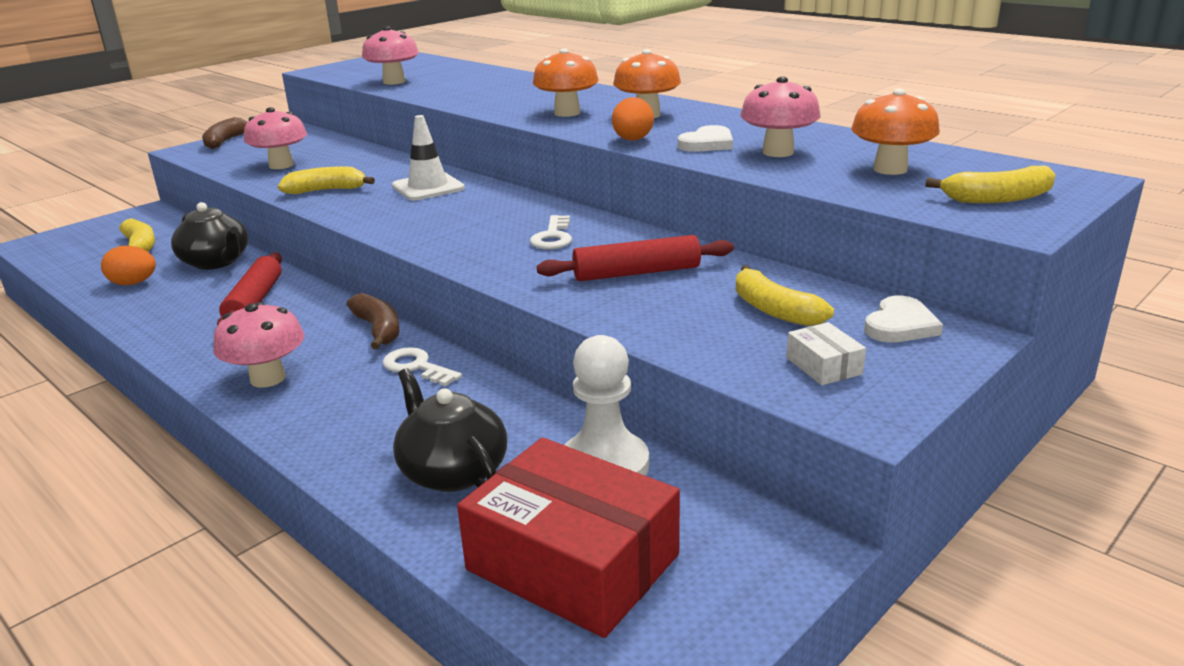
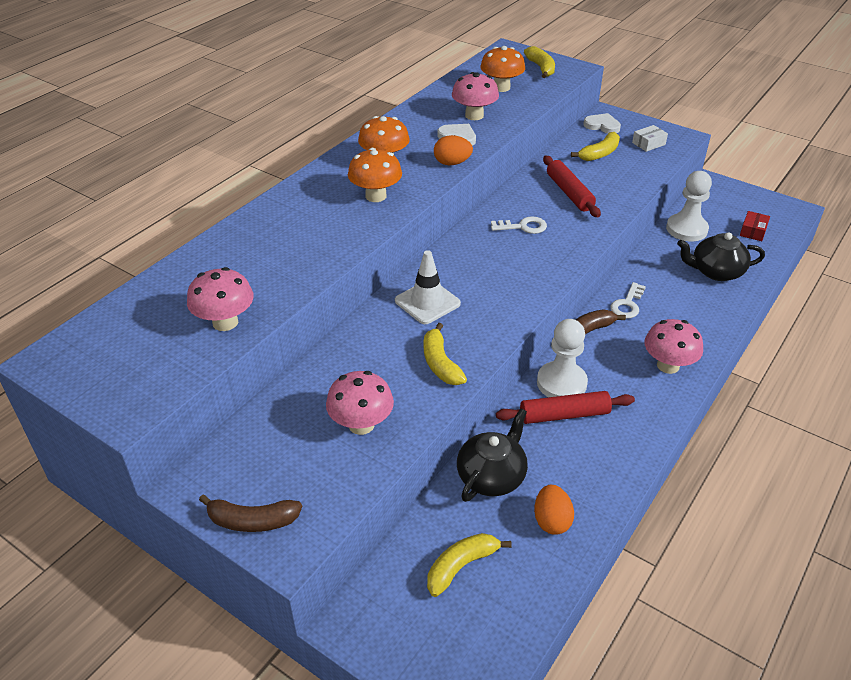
camera: 100 degrees left, 15 degrees up
(304, 304) = (561, 383): none -> white pawn
(453, 471) = (716, 271): black teapot -> black teapot turned 45 degrees clockwise
(572, 562) = (753, 231): red box -> red box, size x0.41

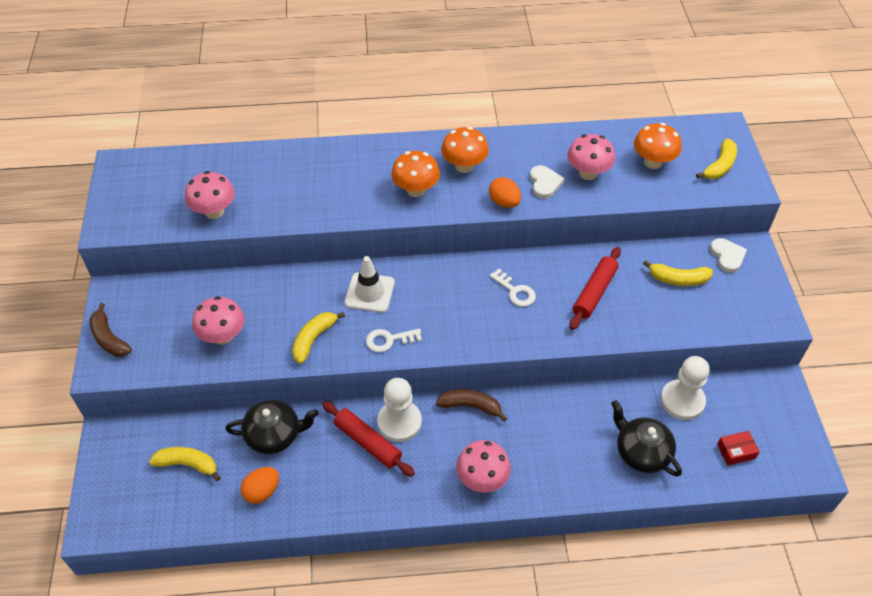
camera: 50 degrees right, 10 degrees up
(627, 304) = (532, 413): white key -> white key (389, 340)
(648, 143) = (737, 303): white box -> none

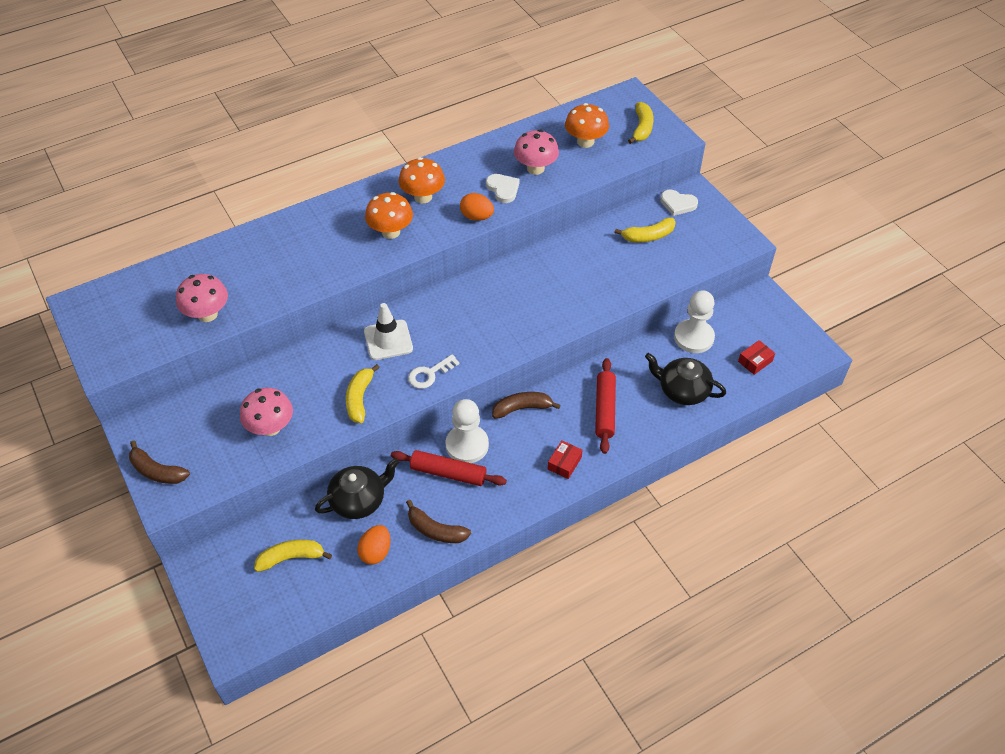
camera: 25 degrees left, 0 degrees up
(326, 494) = (435, 530): none -> brown banana
(482, 479) = (564, 463): pink mushroom -> red box
(515, 291) = (518, 293): white key -> none
(594, 292) = (585, 271): red rolling pin -> red rolling pin (604, 409)
(727, 256) = (678, 204): white heart -> white heart turned 150 degrees clockwise

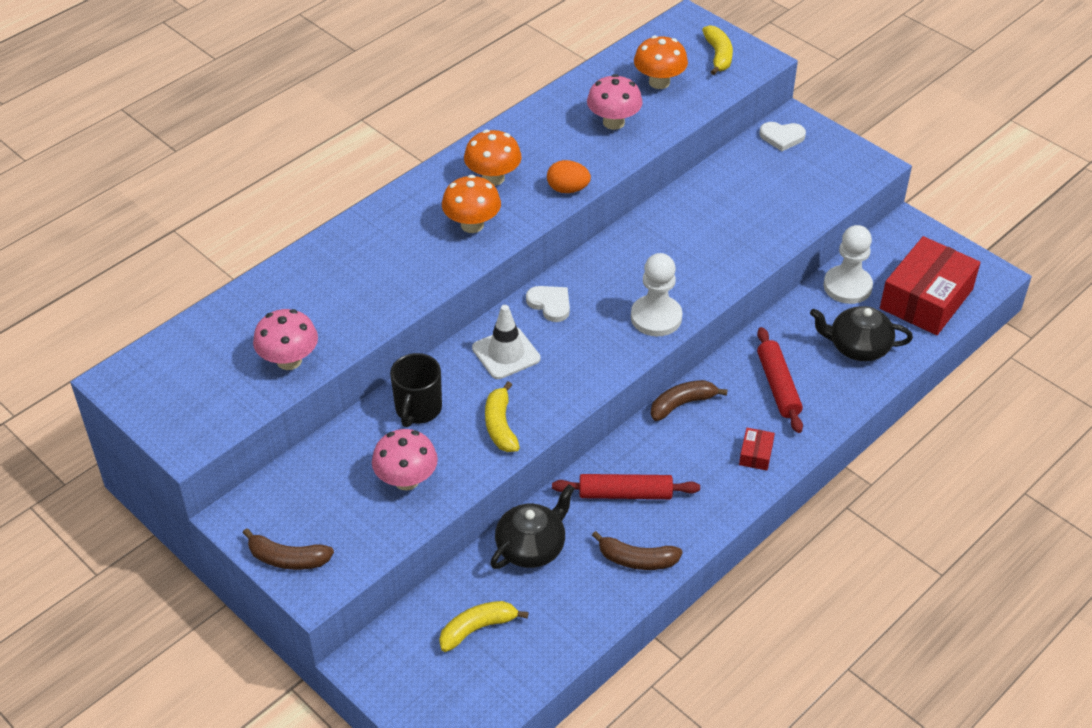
camera: 15 degrees left, 5 degrees down
(303, 371) = (418, 409): none -> black mug
(376, 552) = (576, 599): orange egg -> none
(429, 374) = (572, 381): white key -> none
(467, 445) = (634, 458): white pawn -> white pawn (656, 317)
(503, 189) = (585, 152): white heart -> white heart (550, 304)
(648, 236) = (762, 179): yellow banana -> none
(755, 361) = (926, 299): red box -> red box, size x2.44

